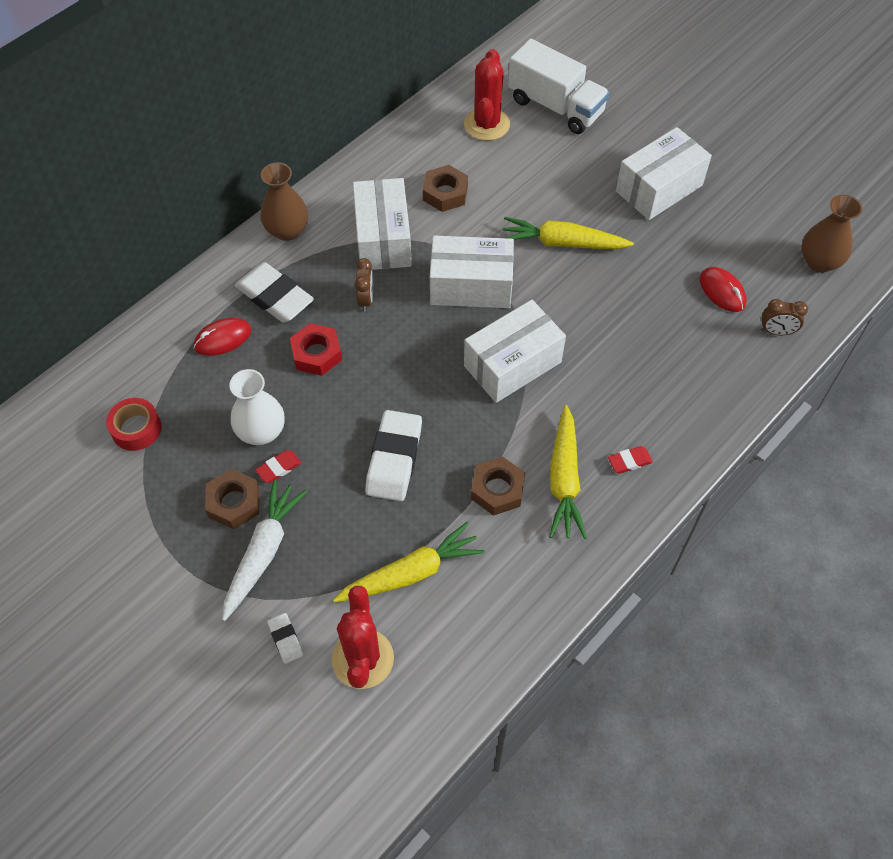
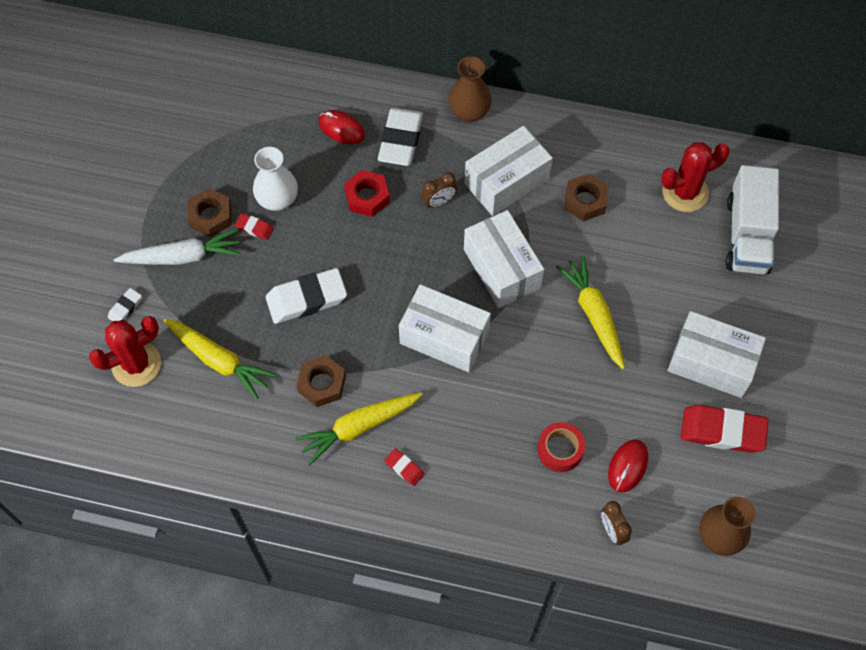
camera: 60 degrees right, 5 degrees up
(136, 429) = (233, 122): red tape -> red tape (560, 450)
(725, 212) = (722, 431): none -> red eraser

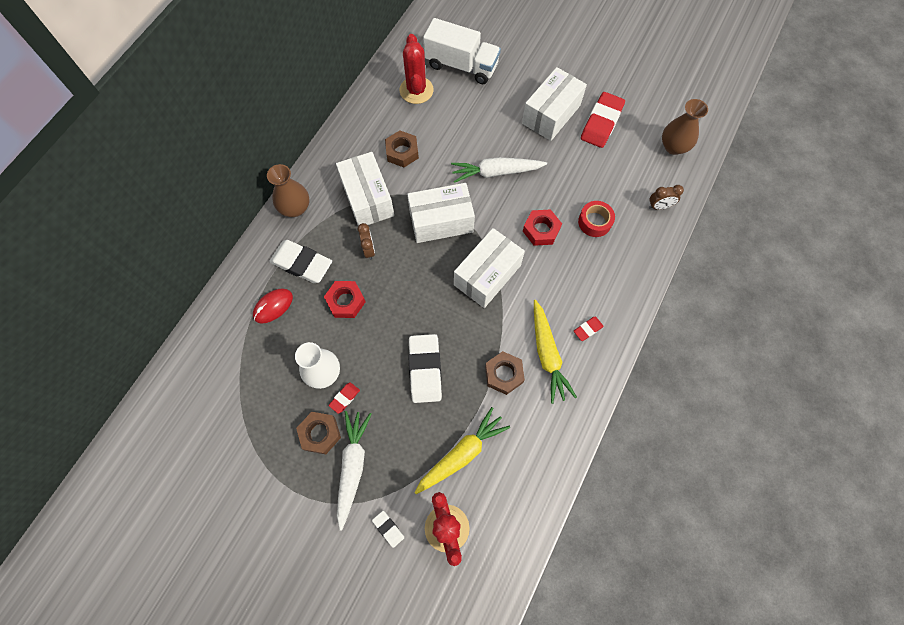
camera: 75 degrees left, 5 degrees up
(526, 386) = (541, 230): none -> red nut
(594, 315) = (496, 172): yellow carrot -> white carrot
(627, 466) = (615, 184): red mouse -> none

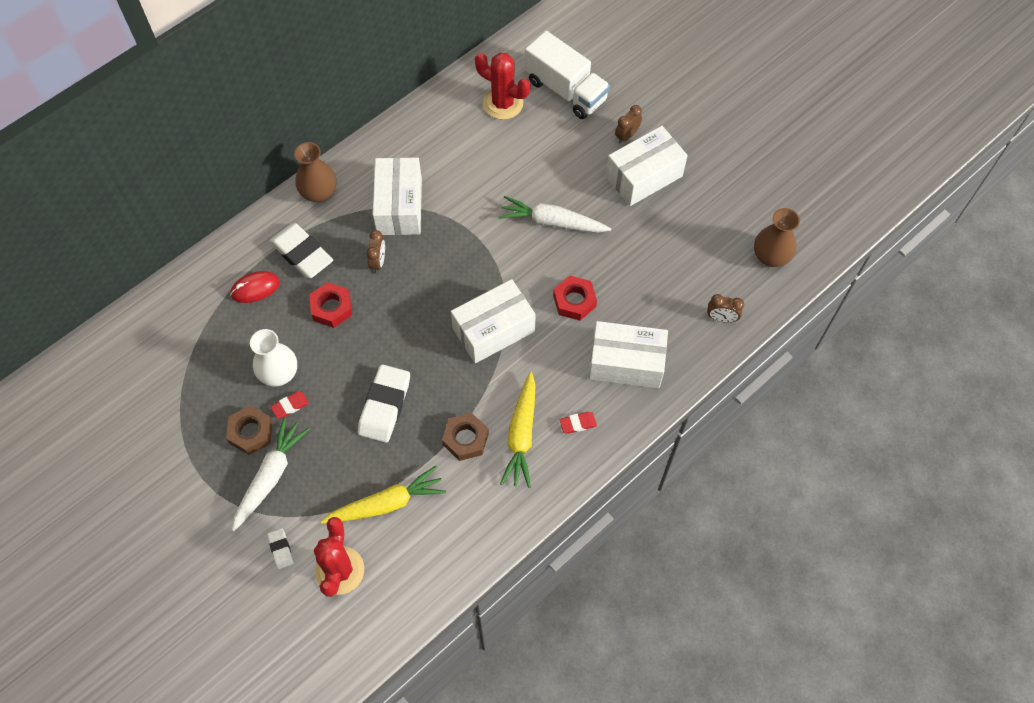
camera: 20 degrees right, 5 degrees down
(402, 152) = (458, 167): brown nut -> none
(416, 90) = (503, 103): red cactus -> red cactus turned 75 degrees counterclockwise
(441, 221) = (468, 256): white box -> white box (626, 363)
(524, 87) = (626, 136): none -> brown clock
(594, 222) = (639, 311): red tape -> none
(601, 123) = (698, 204): red eraser -> none

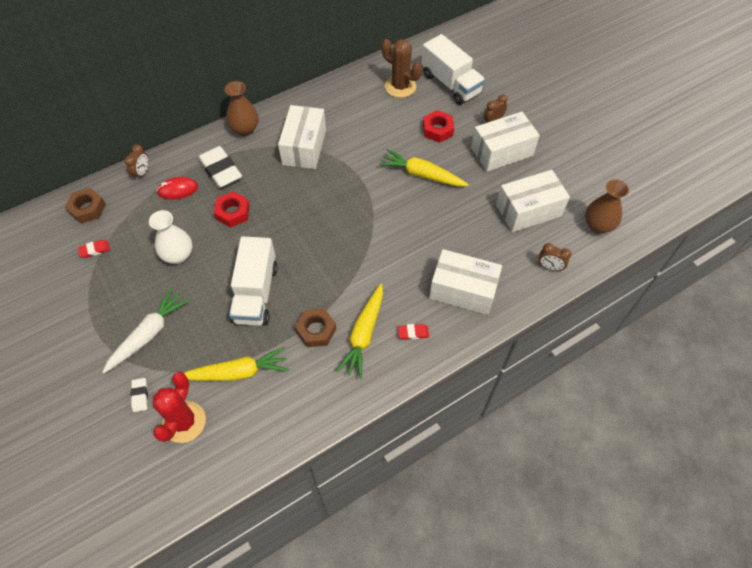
camera: 10 degrees right, 5 degrees down
(251, 432) = (143, 297): brown nut -> brown nut (87, 209)
(290, 406) = (180, 281): red eraser -> red eraser (95, 250)
(378, 262) = (278, 184): brown clock -> brown clock (142, 173)
(385, 406) = (256, 293): white eraser -> white truck
(493, 330) = (358, 248): white box -> white box (528, 210)
(503, 103) = (400, 87): red cactus -> brown cactus
(552, 222) = (422, 175): white carrot -> yellow carrot
(574, 301) = (428, 236): red nut -> red nut (437, 130)

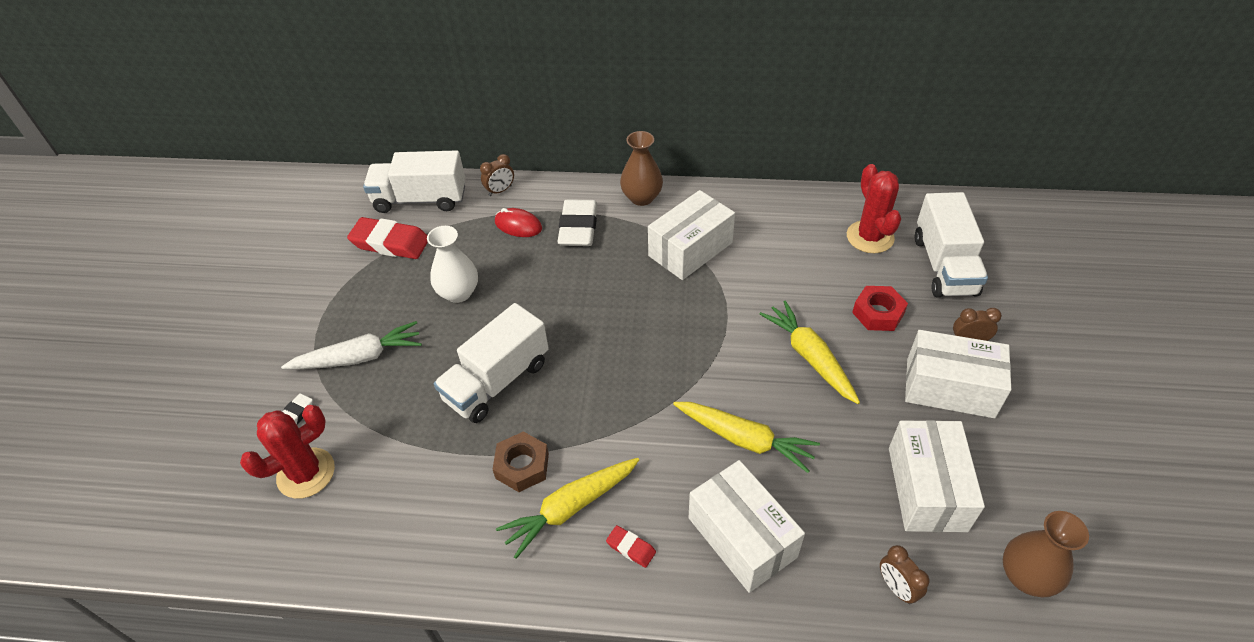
camera: 40 degrees right, 10 degrees down
(87, 209) = (420, 199): brown nut -> white truck
(95, 250) = (390, 243): red eraser -> red eraser, size x2.10
(233, 212) = (551, 279): red nut -> none
(237, 372) = (401, 456): yellow carrot -> yellow carrot (744, 439)
(400, 87) = (870, 237): brown cactus -> red cactus
(528, 210) = (927, 488): white box -> white box turned 75 degrees clockwise

